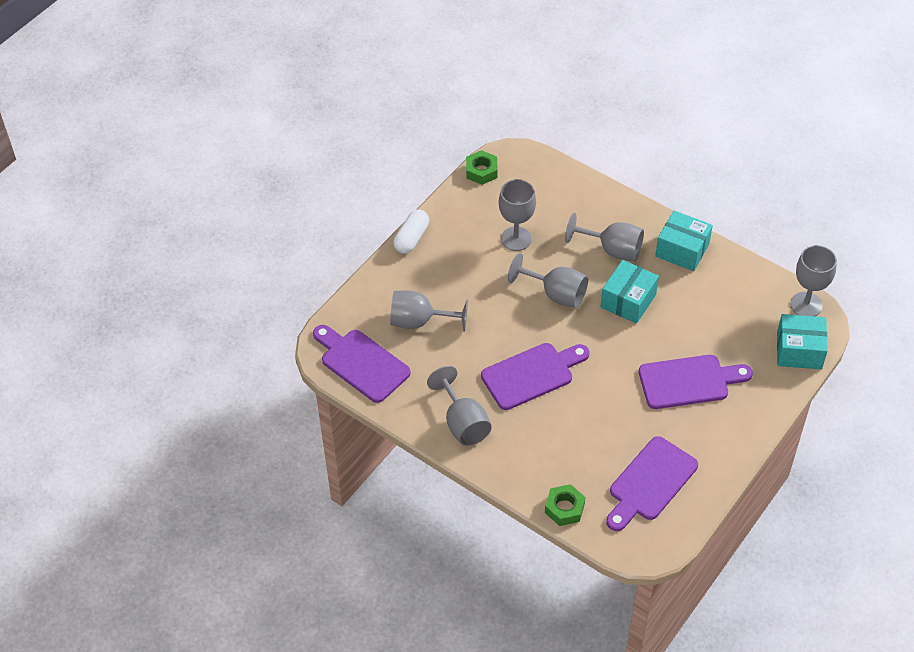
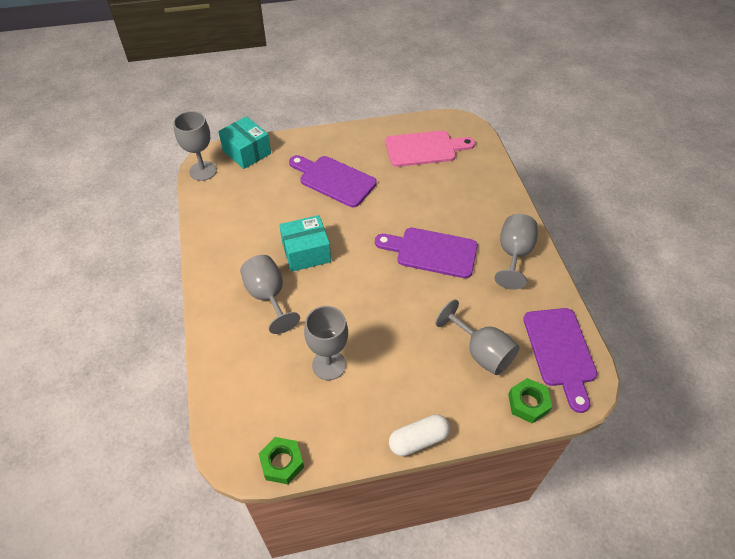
camera: 140 degrees left, 0 degrees up
(556, 294) = (350, 294): grey goblet -> none
(564, 508) = (491, 168): green nut -> green nut (528, 403)
(650, 483) = (424, 149): purple cutting board -> pink cutting board
(682, 250) = (222, 259): turquoise box -> none

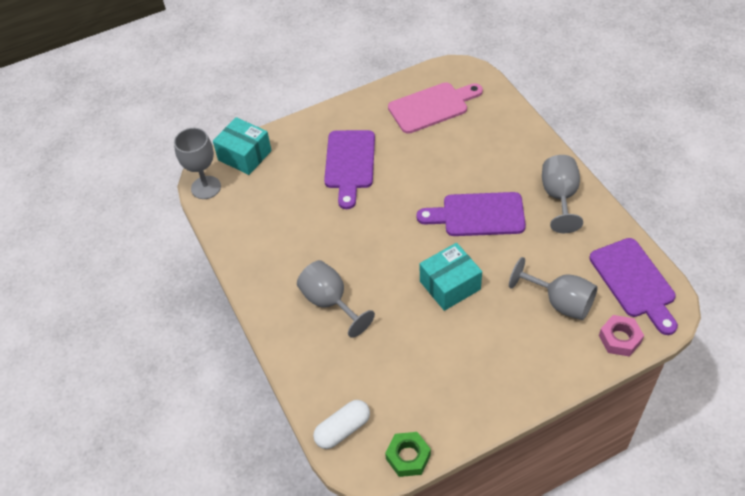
camera: 10 degrees left, 0 degrees up
(306, 252) = (351, 247): turquoise box -> turquoise box (450, 285)
(329, 365) = (417, 353): grey goblet -> none
(334, 180) = (350, 163): purple cutting board -> purple cutting board turned 105 degrees counterclockwise
(418, 440) = (529, 400): white capsule -> white capsule (343, 429)
(528, 403) = (619, 339): green nut -> pink nut

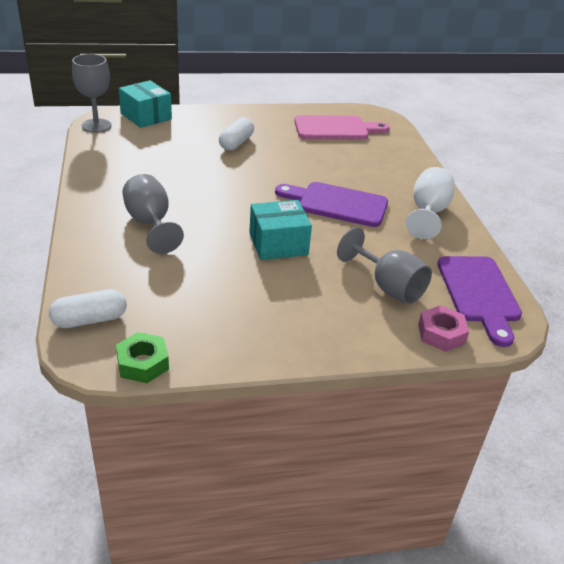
camera: 10 degrees right, 15 degrees down
(350, 163) = (236, 143): purple cutting board -> white capsule
(559, 197) = (428, 213): grey goblet -> white goblet

